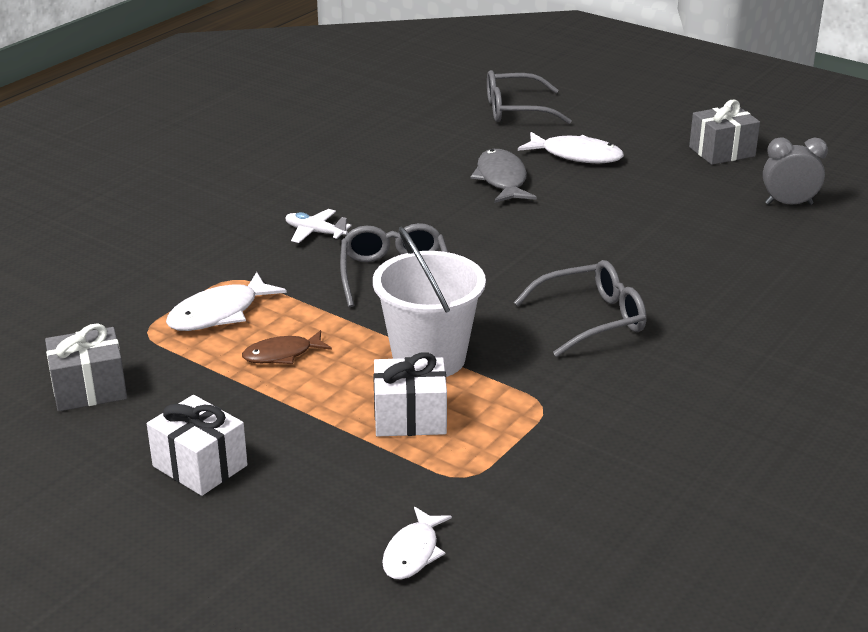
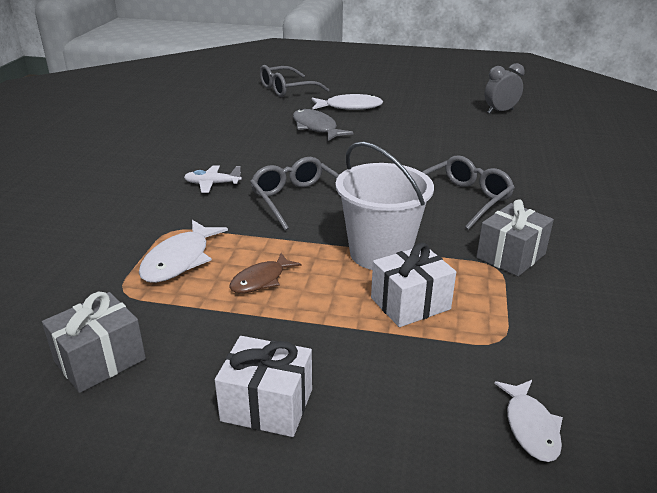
camera: 25 degrees left, 0 degrees up
(722, 151) = (432, 92): grey gift -> grey gift (511, 256)

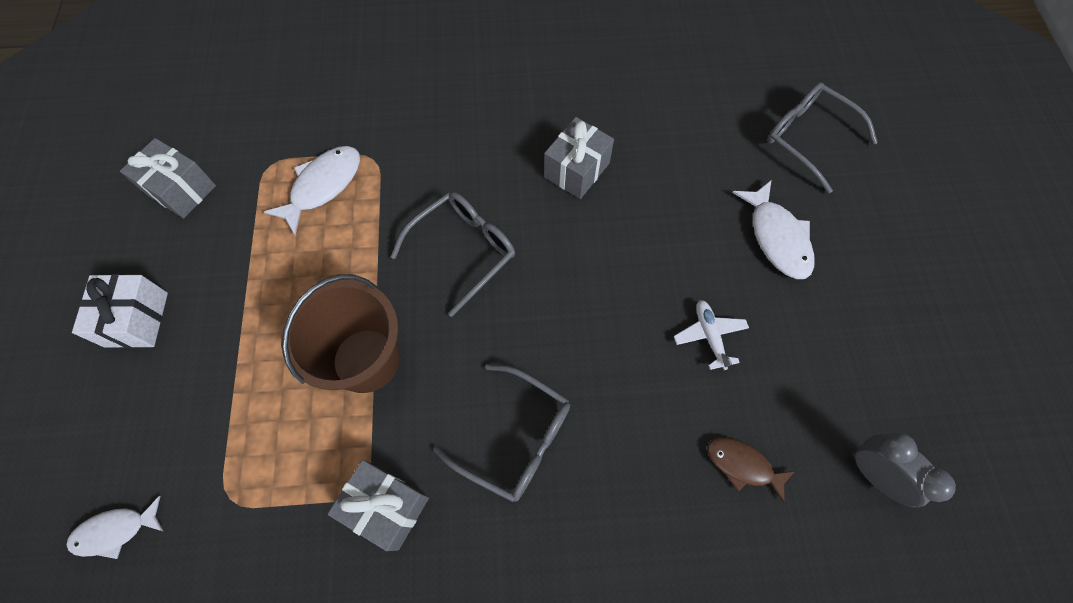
camera: 75 degrees right, 35 degrees up
(180, 260) = (323, 186): white fish -> white fish turned 120 degrees clockwise
(212, 184) = (478, 157): white plane -> white plane (709, 336)
(256, 151) = (576, 170): none -> grey gift
(261, 280) = (300, 263): brown fish -> brown fish (743, 465)
(316, 128) = (678, 214): grey fish -> none
(380, 253) = (366, 360): white bucket -> brown bucket
(410, 303) = (279, 405): white gift -> none

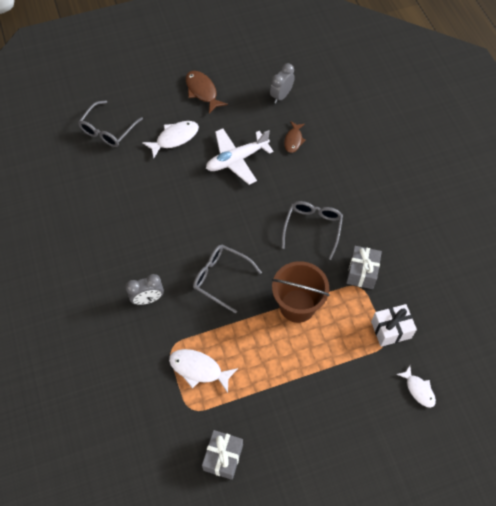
camera: 105 degrees left, 5 degrees down
(136, 319) = (314, 438): white gift -> white gift (391, 330)
(463, 142) = (148, 299): none -> grey clock
(576, 170) = (154, 234): grey gift -> none
(709, 336) = (237, 159): white plane -> white plane, size x1.94
(893, 310) = (202, 91): none -> brown fish

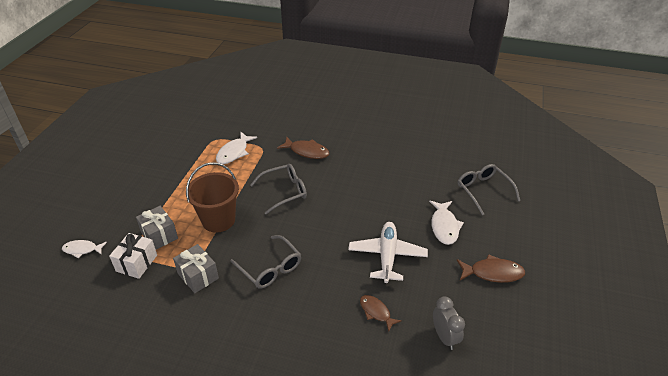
camera: 125 degrees right, 20 degrees down
(148, 299) = (307, 151): grey clock -> brown fish
(199, 369) = (234, 152): white fish -> white fish turned 150 degrees clockwise
(223, 457) = (173, 139): grey gift -> grey gift (159, 235)

